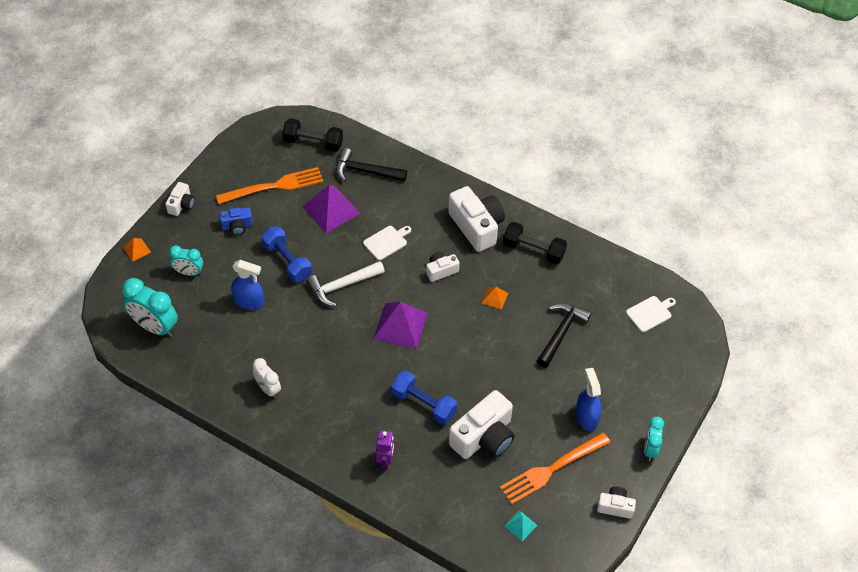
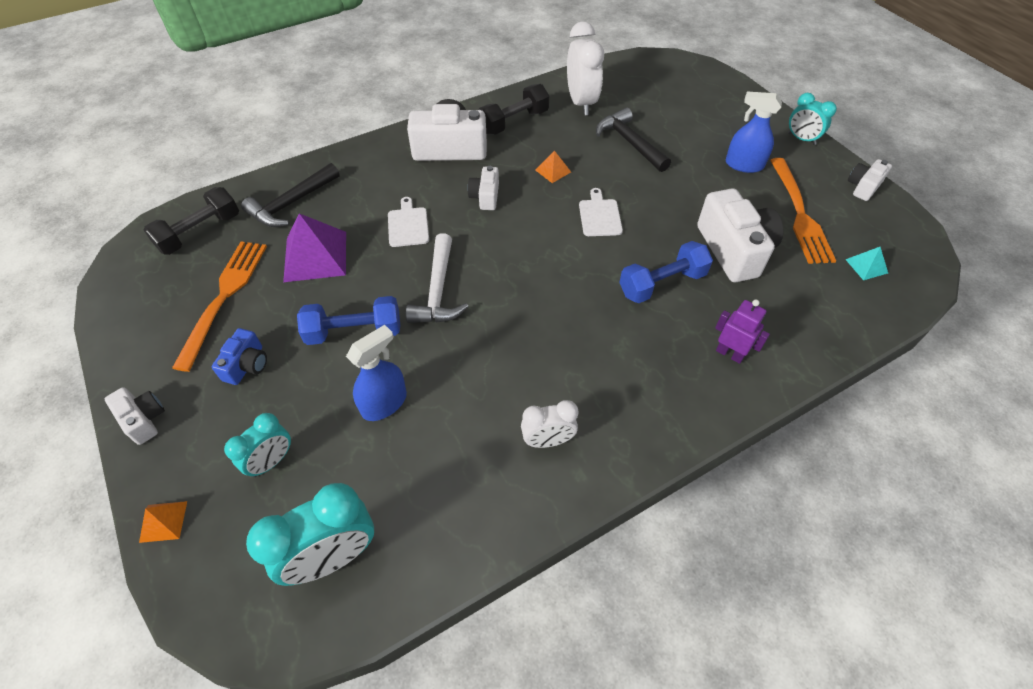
camera: 60 degrees left, 0 degrees up
(400, 325) = (536, 260): purple pyramid -> none
(588, 282) = (581, 103): none -> white clock
(650, 313) = (643, 81): white cutting board -> white cutting board (599, 216)

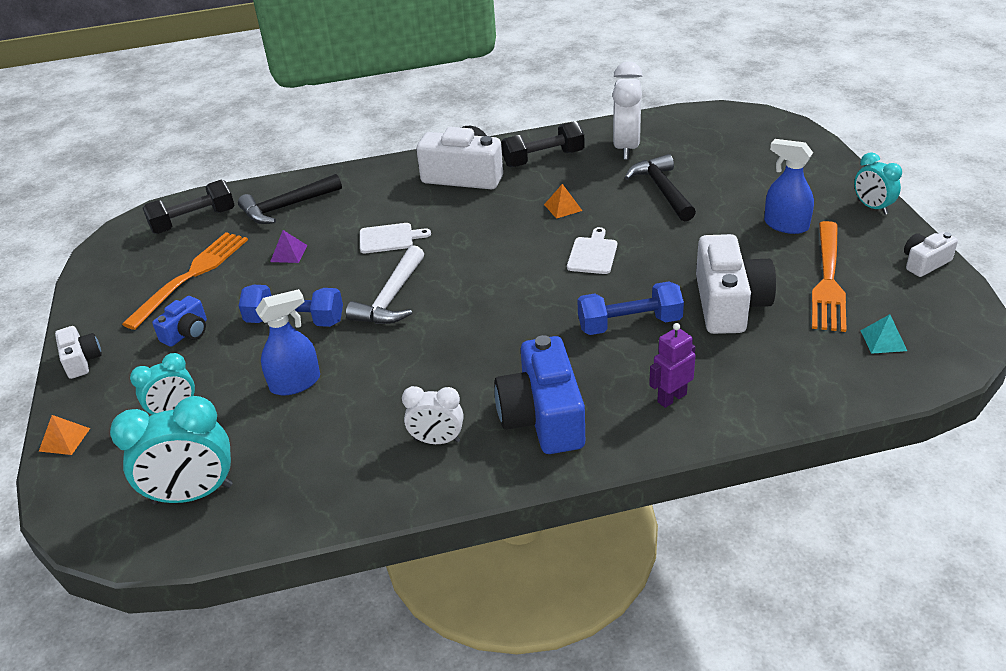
camera: 20 degrees right, 15 degrees down
(315, 256) = (289, 253): purple pyramid -> purple pyramid, size x0.48
(408, 225) = (389, 238): white cutting board -> white cutting board turned 75 degrees clockwise
(485, 196) = (479, 223): white camera -> none
(631, 395) = (543, 417): none -> blue camera
(729, 354) = (671, 398): purple robot -> purple robot turned 90 degrees counterclockwise

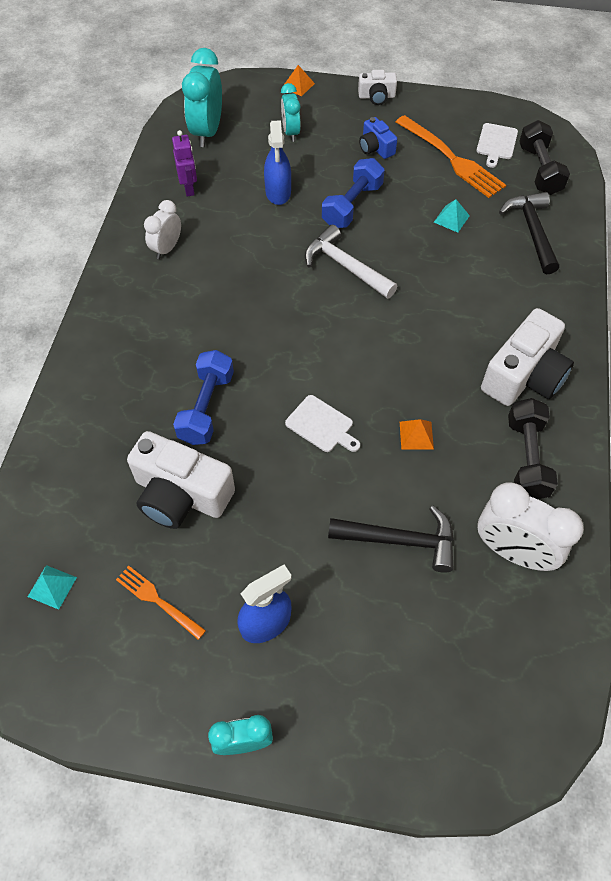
camera: 110 degrees right, 20 degrees up
(289, 253) = (451, 219): purple pyramid -> turquoise pyramid
(389, 238) = (437, 287): white cutting board -> white cutting board (496, 143)
(543, 417) = (145, 311): blue camera -> none
(671, 398) = (106, 394): purple robot -> purple robot (189, 188)
(828, 279) = (158, 601): orange fork -> orange fork, size x0.56
(925, 263) = (120, 716): white camera -> none

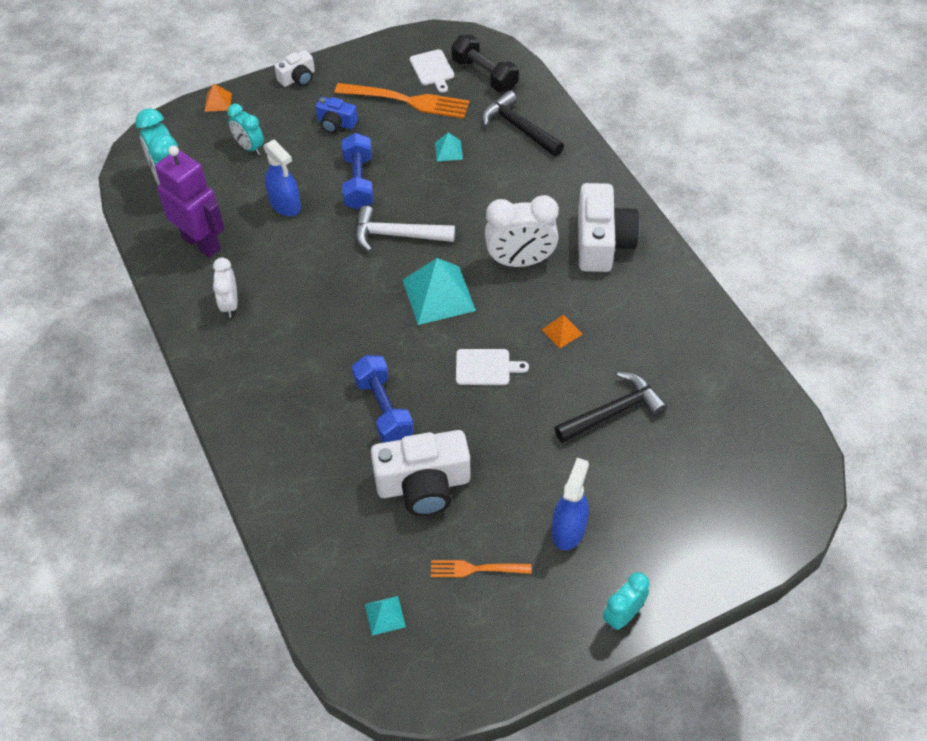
camera: 35 degrees left, 5 degrees down
(189, 188) = (201, 243): purple robot -> purple robot, size x1.83
(336, 337) = (438, 295): none -> turquoise pyramid
(513, 551) = (694, 370): white clock -> white clock (520, 261)
(526, 458) = (651, 300): black dumbbell -> none

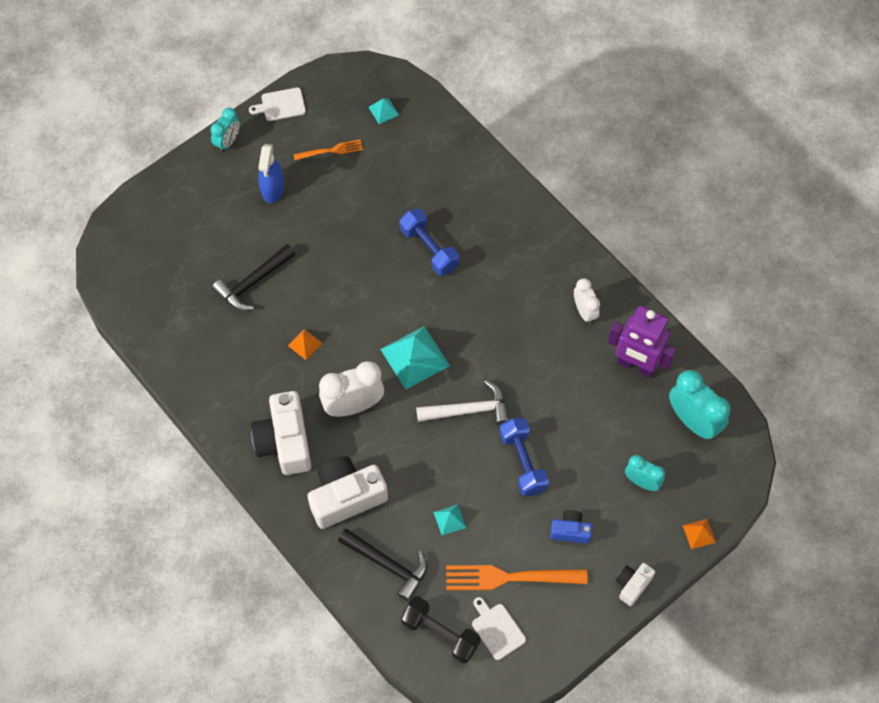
camera: 165 degrees right, 10 degrees up
(285, 205) = (580, 422): blue spray bottle -> none
(423, 485) = (382, 199): white camera -> white camera (346, 497)
(486, 367) = (359, 299): white cutting board -> white cutting board (281, 105)

